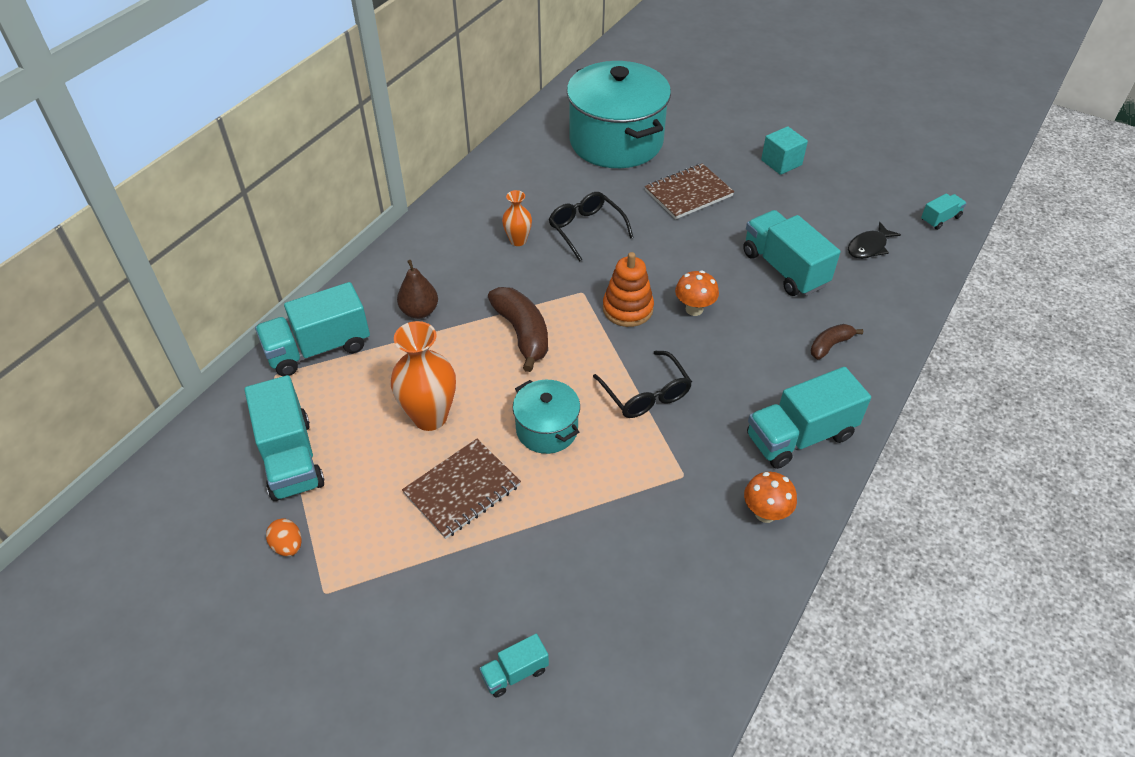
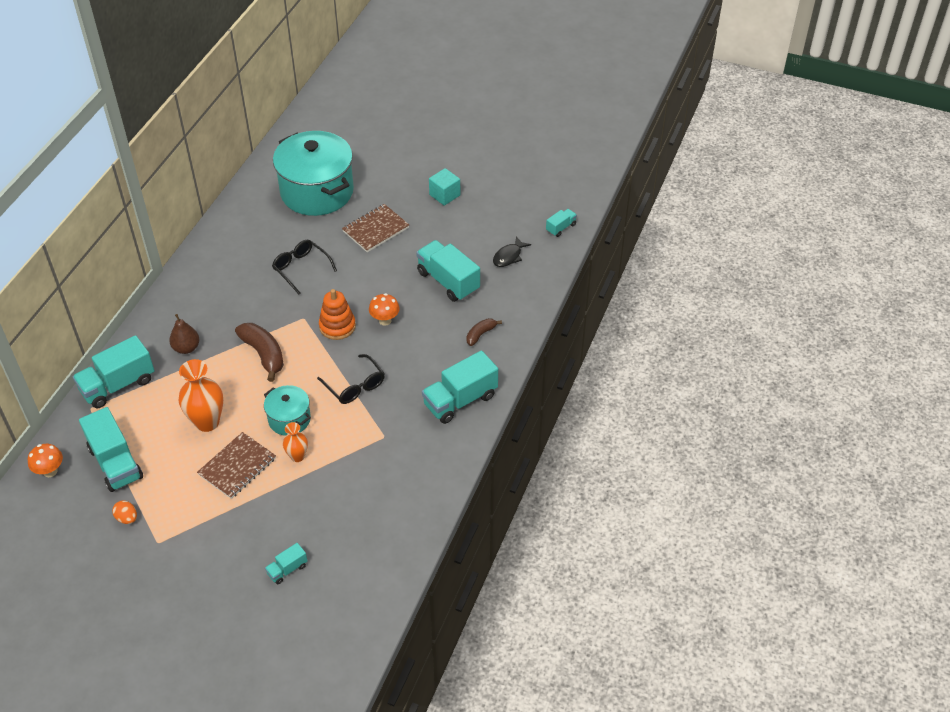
camera: 10 degrees left, 0 degrees up
(518, 240) = (251, 284): orange vase -> orange vase (297, 456)
(765, 513) = (438, 453): orange mushroom -> orange mushroom (50, 471)

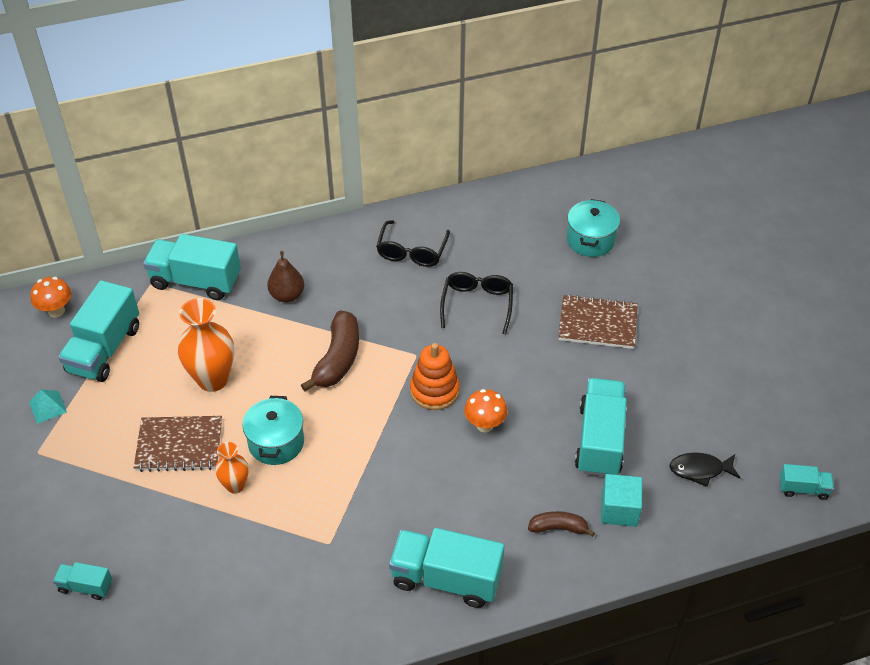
camera: 50 degrees right, 0 degrees up
(127, 518) = (47, 407): orange egg -> turquoise pyramid
(317, 192) = (590, 240): turquoise pot -> turquoise pot, size x0.49
(355, 386) = (371, 466): black glasses -> black glasses (412, 252)
(444, 195) = (716, 345): turquoise cube -> turquoise cube (619, 510)

